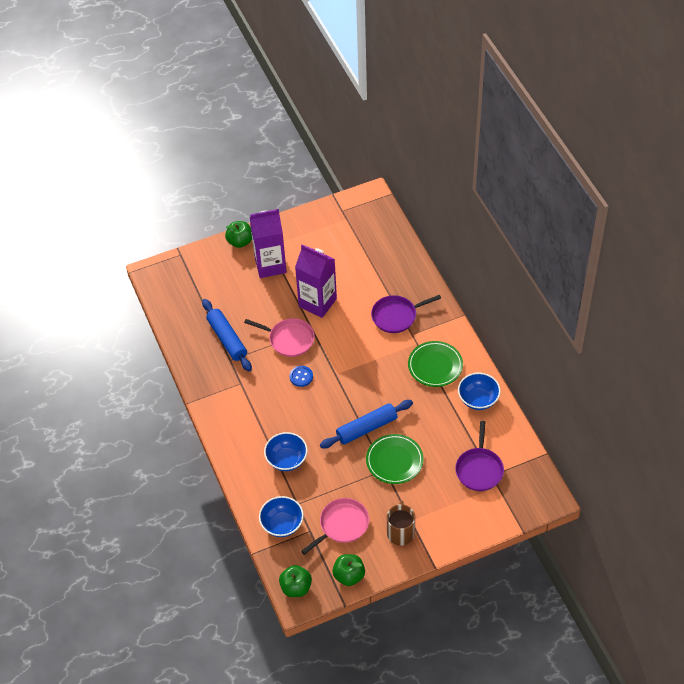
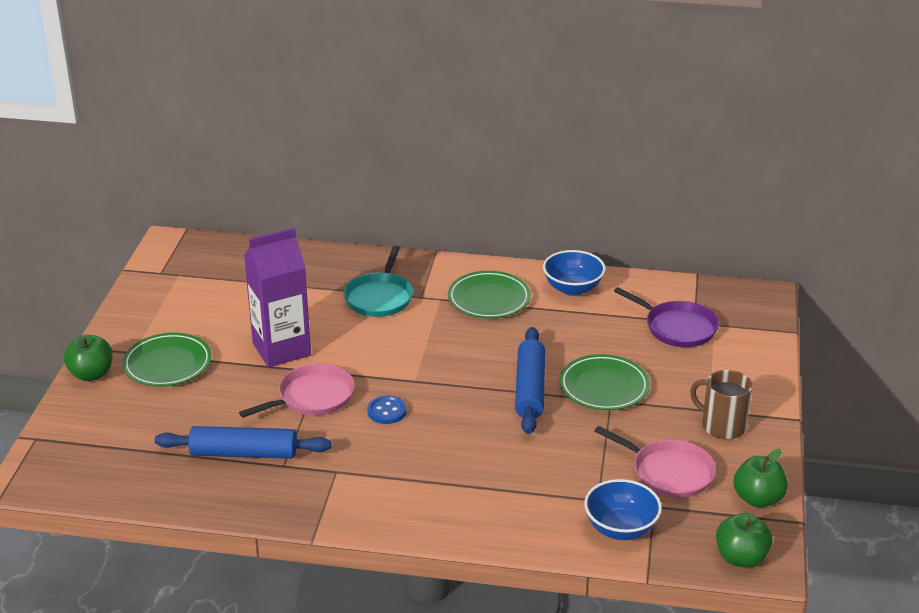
camera: 60 degrees left, 20 degrees down
(270, 265) = (167, 364): purple carton -> green plate
(286, 460) = (513, 480): blue bowl -> none
(342, 525) = (668, 472): pink pan -> pink pan turned 135 degrees clockwise
(396, 316) = (379, 297): purple pan -> turquoise pan

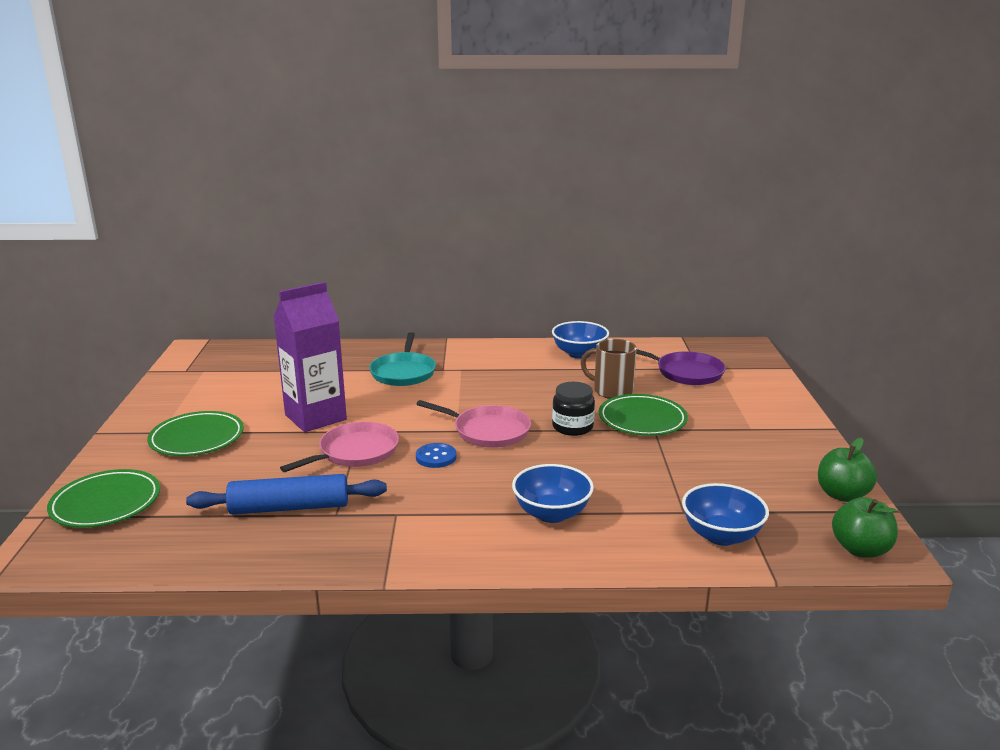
camera: 10 degrees left, 10 degrees down
(91, 374) = (113, 454): green apple -> none
(475, 487) = (551, 513): none -> blue bowl
(489, 299) = (506, 366): green plate -> green plate (106, 503)
(530, 389) = (572, 427): blue rolling pin -> black jar
(668, 472) = (741, 481): pink pan -> pink pan (488, 431)
(722, 426) = (769, 439): brown mug -> brown mug (611, 391)

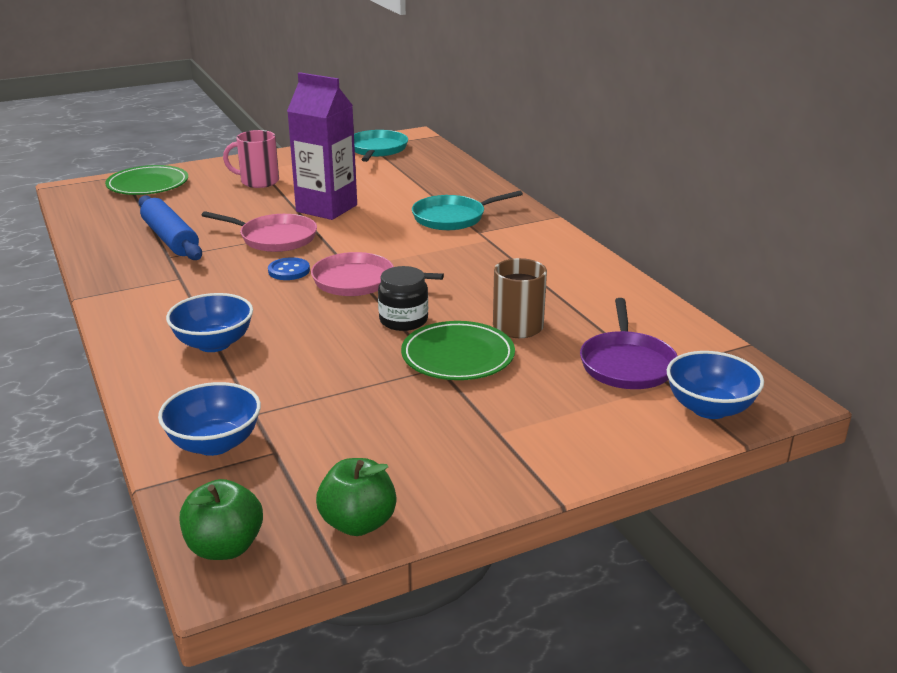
camera: 65 degrees right, 5 degrees up
(197, 438) = (258, 181): green plate -> pink mug
(202, 370) = (377, 149): none -> turquoise pan
(488, 431) = (359, 281): pink pan -> pink pan turned 105 degrees clockwise
(579, 354) = (603, 289): blue bowl -> blue bowl (709, 408)

